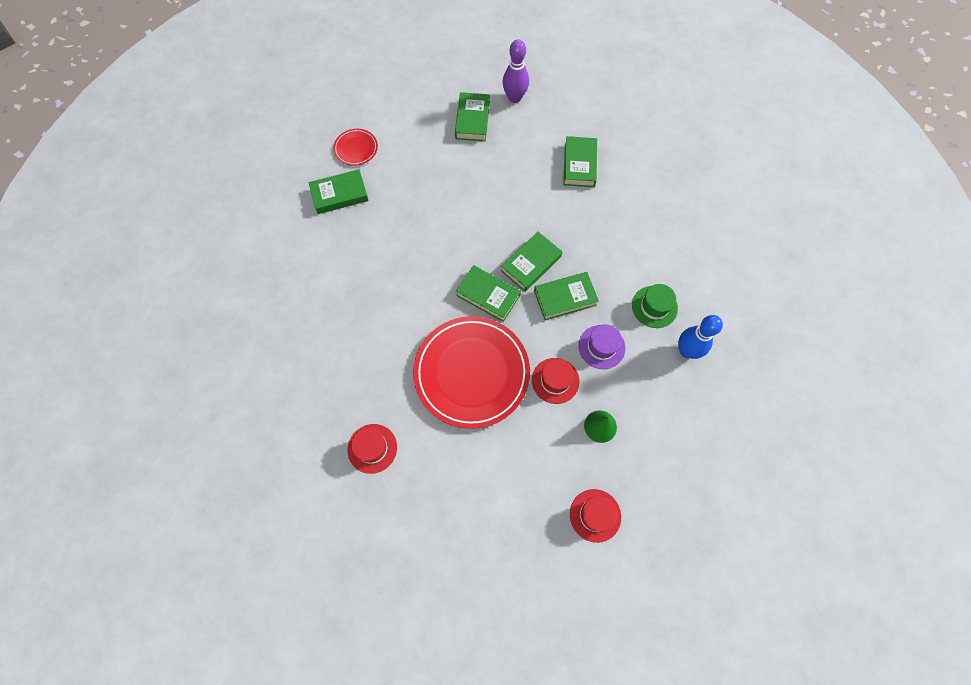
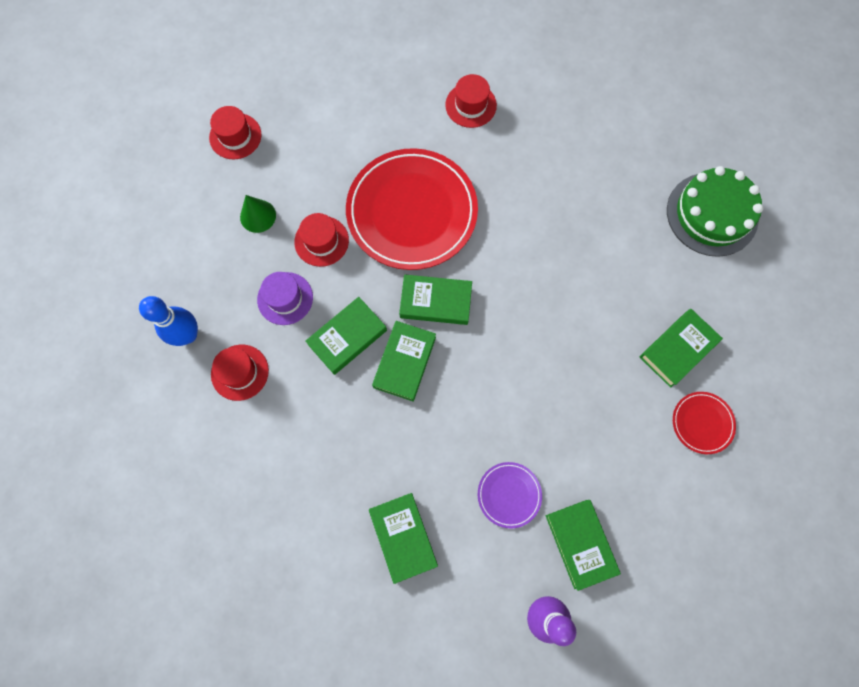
camera: 155 degrees right, 5 degrees up
(247, 270) = (712, 214): none -> green cake
(501, 160) = (509, 495): none -> purple plate
(654, 307) = (240, 372): green hat -> red hat

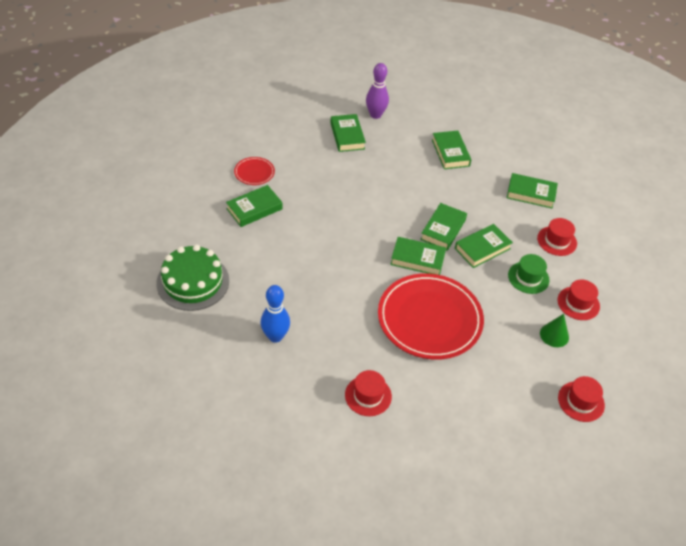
camera: 175 degrees left, 25 degrees down
(188, 335) = (596, 266): blue bowling pin -> blue bowling pin (275, 336)
(272, 464) = (531, 193): none -> green book
(285, 298) = (528, 277): purple hat -> green hat
(321, 241) = (502, 310): red hat -> red hat (578, 303)
(509, 495) = (384, 160): purple plate -> none

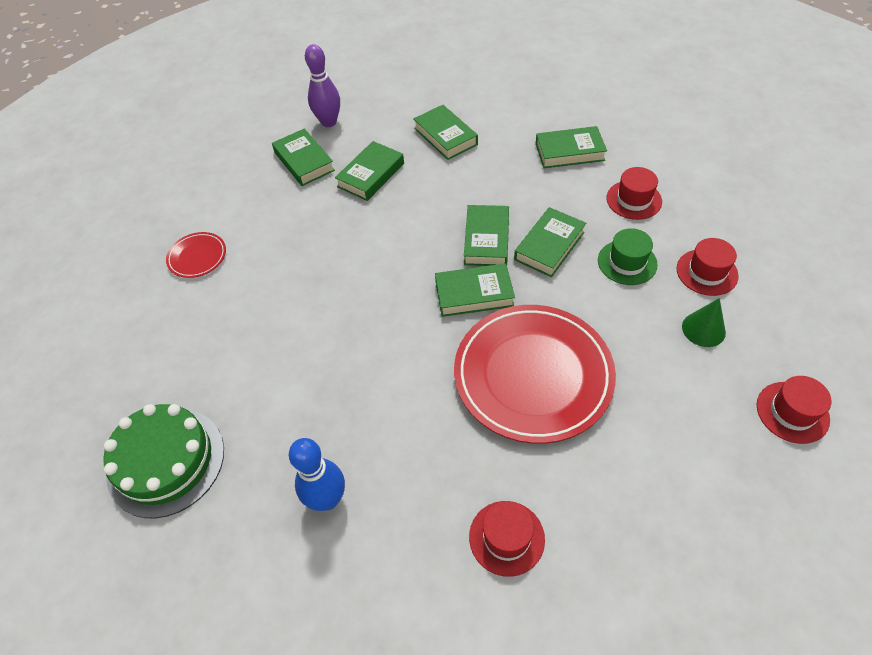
camera: 15 degrees left, 5 degrees up
(254, 209) = (217, 309): green book -> green book (371, 175)

